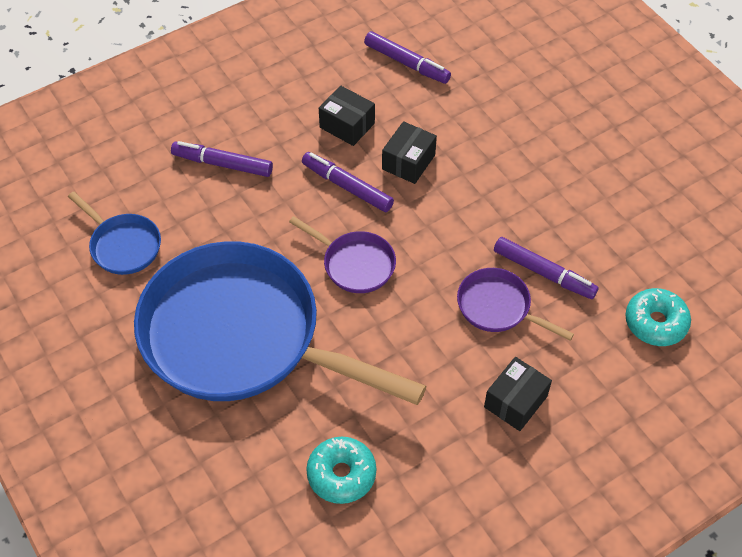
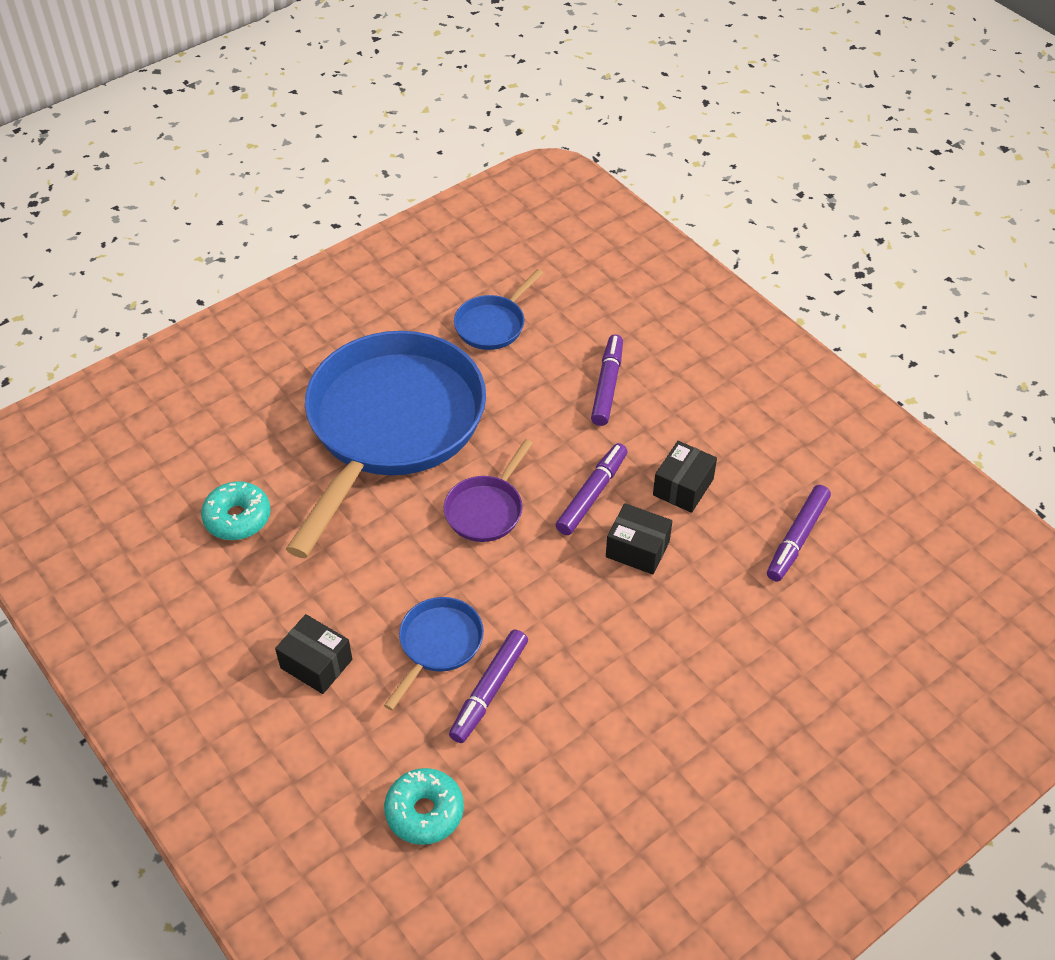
camera: 85 degrees right, 5 degrees down
(498, 307) = (438, 645): purple pan -> blue pan

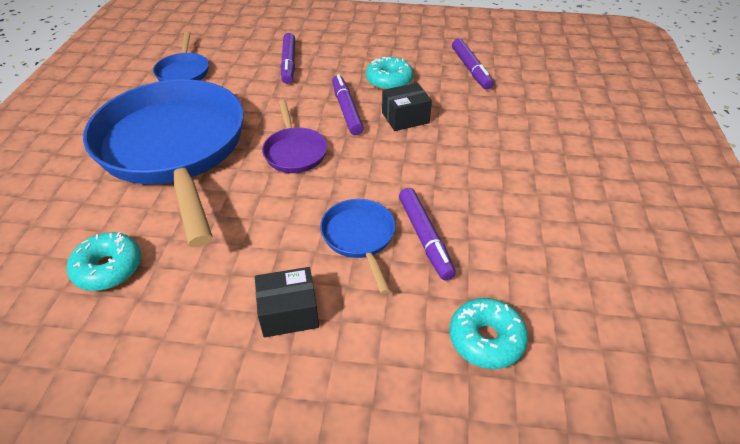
camera: 45 degrees left, 5 degrees down
(607, 385) = (289, 63): purple marker -> purple marker turned 150 degrees counterclockwise
(683, 487) = (389, 81): black box -> turquoise donut

